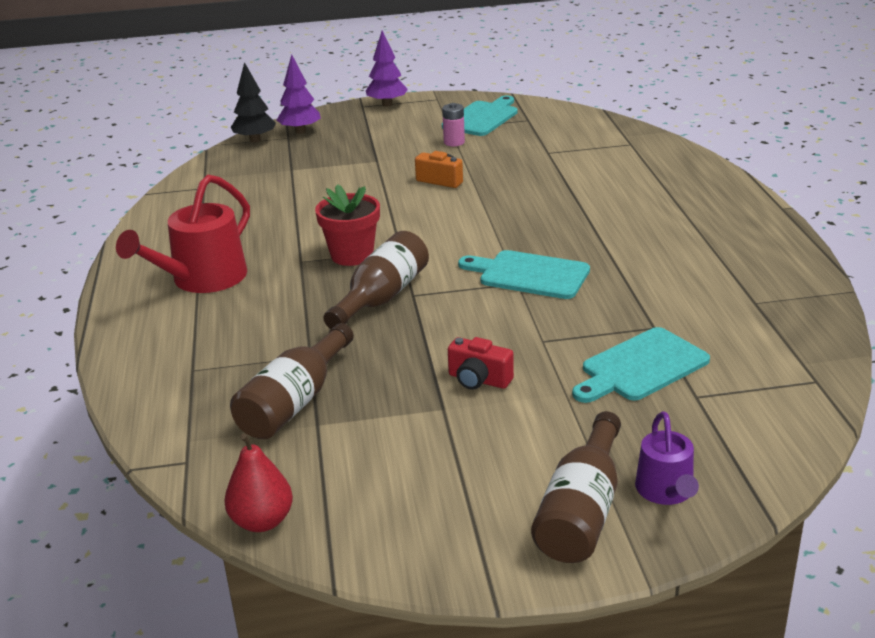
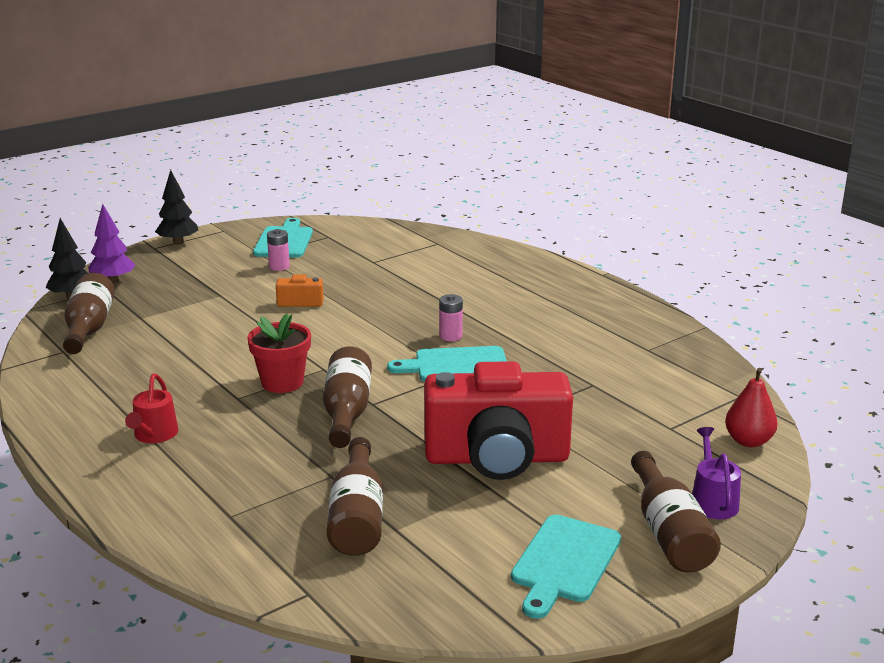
camera: 30 degrees left, 5 degrees down
(203, 279) = (154, 435): red watering can -> red watering can, size x0.57
(242, 171) = (89, 328): none -> brown bottle
(262, 521) = (428, 619): red pear -> red pear (748, 441)
(387, 104) = (178, 242): purple tree -> black tree
(478, 380) = (497, 458): red camera -> red camera, size x2.48
(552, 243) = (450, 336): none -> pink battery
(641, 367) = (611, 416): turquoise cutting board -> turquoise cutting board (564, 562)
(666, 491) = (713, 501): purple watering can -> purple watering can turned 150 degrees counterclockwise

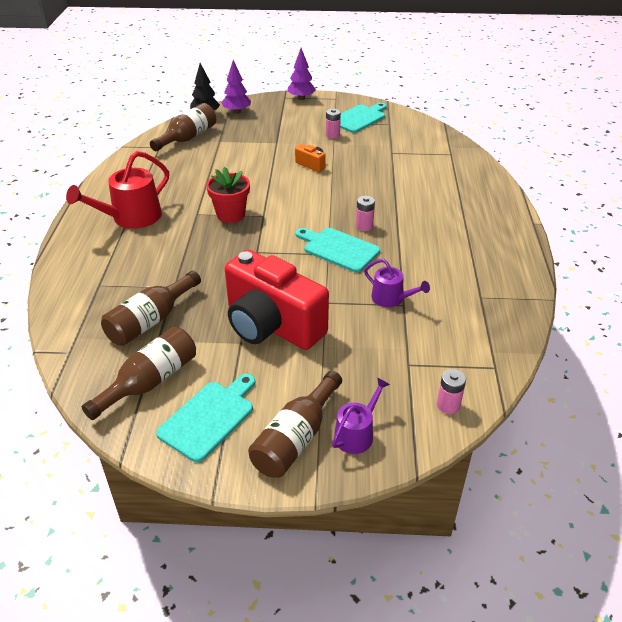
camera: 40 degrees right, 15 degrees up
(154, 435) = (131, 217): red watering can -> red watering can, size x1.75
(178, 242) = (301, 98): black tree -> purple tree
(347, 412) = (236, 250): brown bottle -> brown bottle (150, 382)
(564, 562) = (209, 417): turquoise cutting board -> turquoise cutting board turned 150 degrees clockwise
(574, 385) = (391, 298): none -> purple watering can
(748, 441) = (448, 405): red pear -> pink battery

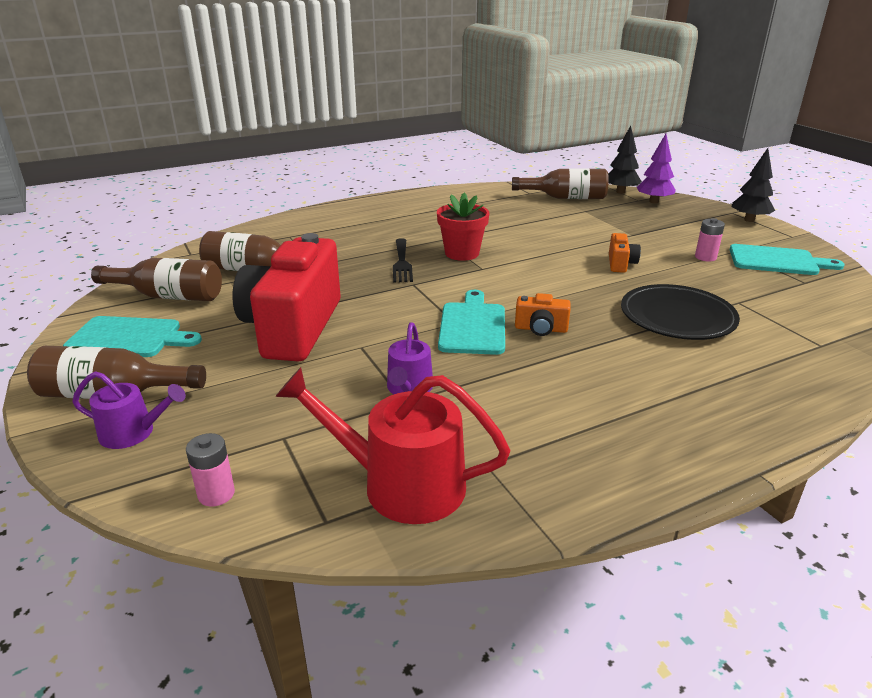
camera: 60 degrees right, 10 degrees down
(131, 217) = (401, 217): red watering can -> red watering can (402, 484)
(217, 245) = (402, 263): none -> black fork
(301, 98) = (749, 220): purple tree -> black tree
(364, 226) = (541, 329): pink battery -> orange camera
(391, 178) = (677, 317): none -> black plate

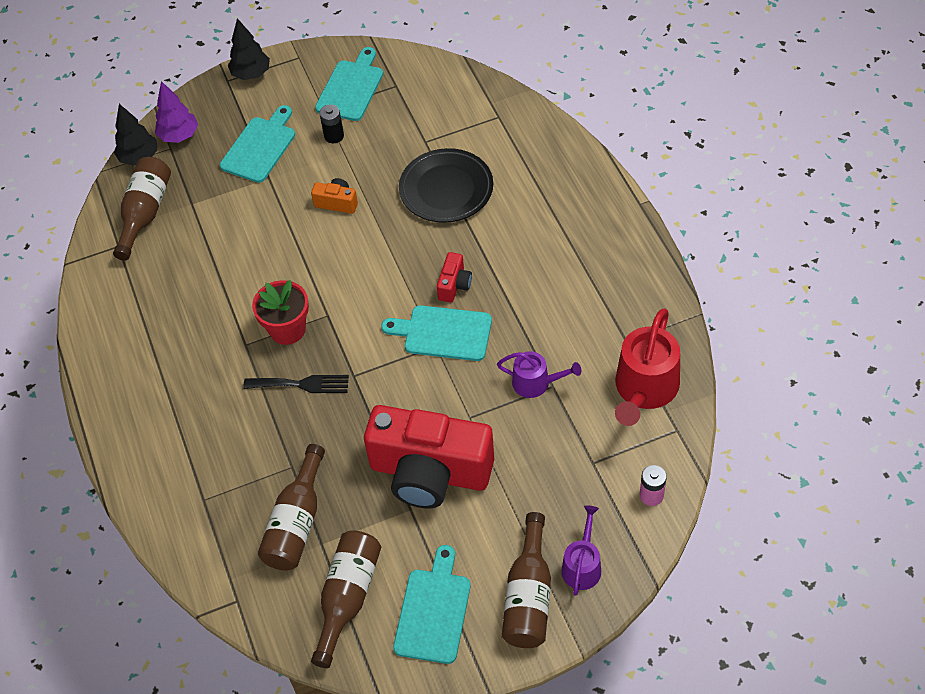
camera: 80 degrees left, 25 degrees up
(541, 329) = (454, 285): orange camera -> red camera
(665, 229) = (260, 147): none -> turquoise cutting board
(705, 257) = (334, 136): pink battery -> black battery

